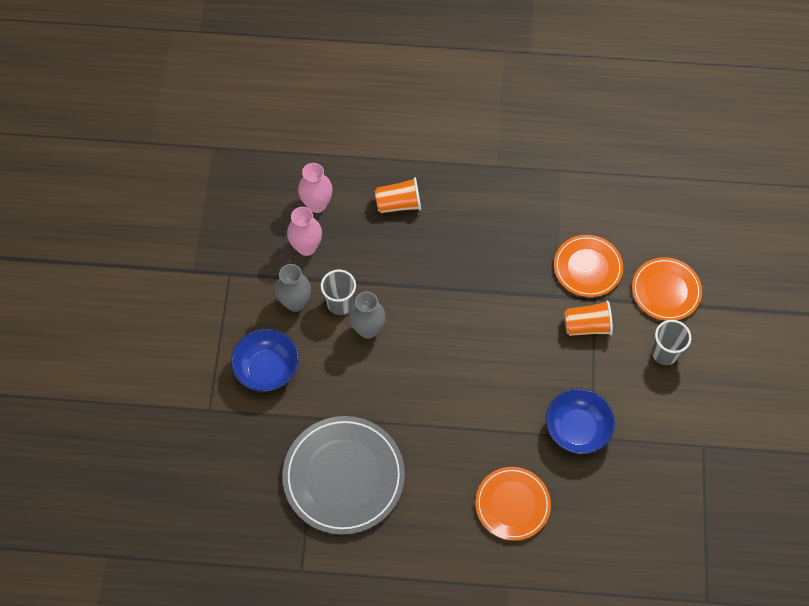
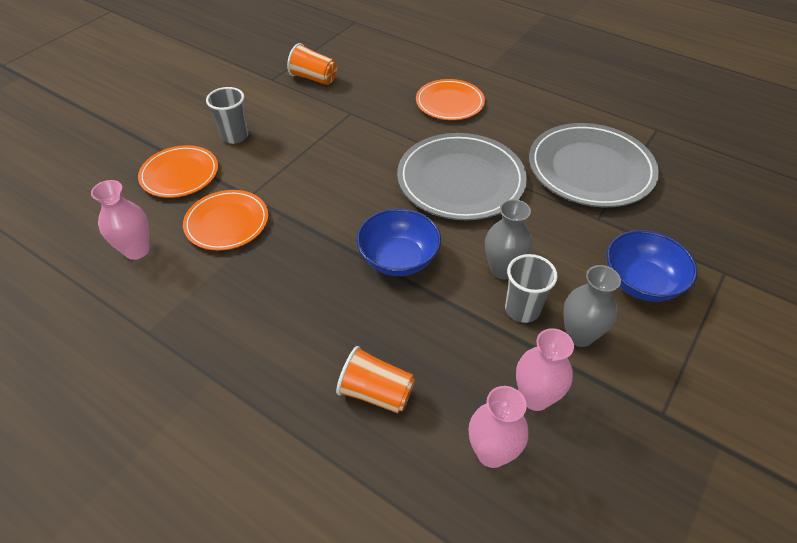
camera: 150 degrees left, 15 degrees down
(444, 403) = (460, 180): none -> grey plate
(577, 429) = (357, 122): blue bowl -> blue bowl (398, 259)
(587, 326) = (278, 179): orange cup -> orange cup (314, 78)
(625, 215) = (136, 250): none -> pink vase

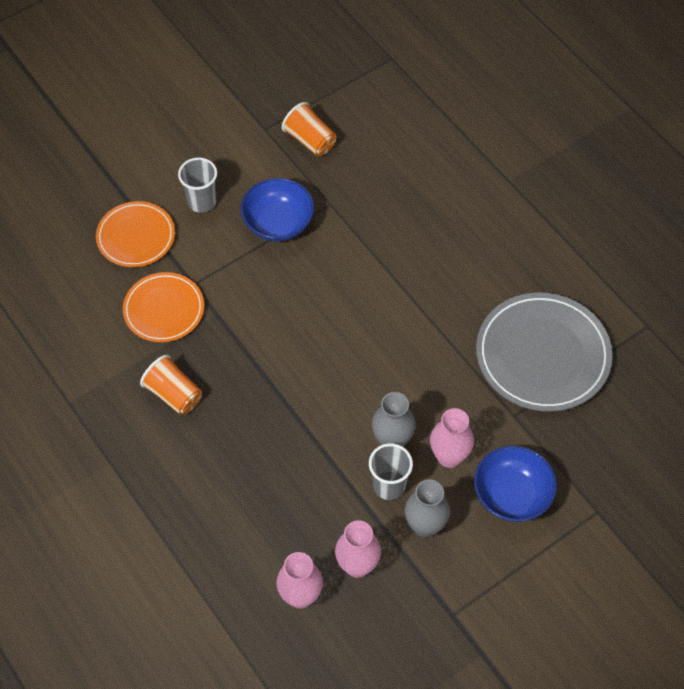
camera: 20 degrees right, 10 degrees up
(136, 250) = (77, 316): pink vase -> pink vase (449, 457)
(376, 392) = (233, 518): orange cup -> orange cup (174, 394)
(398, 259) = (303, 399): blue bowl -> blue bowl (278, 223)
(449, 103) = (441, 220): orange plate -> none
(460, 180) = (403, 328): grey plate -> none

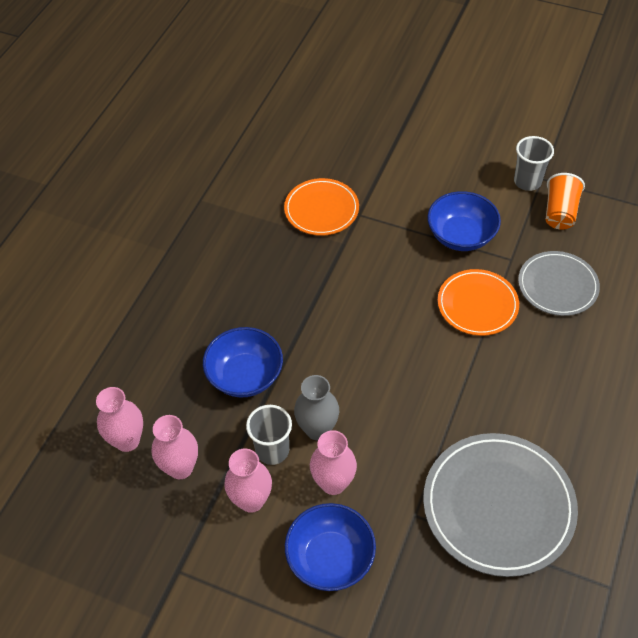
camera: 60 degrees right, 5 degrees down
(136, 236) = (371, 158): orange plate -> orange plate (477, 304)
(174, 394) = (252, 256): orange cup -> none
(201, 201) = (437, 178): grey cup -> grey cup (527, 181)
(300, 468) = (245, 375): none -> blue bowl
(380, 190) = (557, 286): none -> grey plate
(425, 526) = (251, 500): grey vase -> pink vase

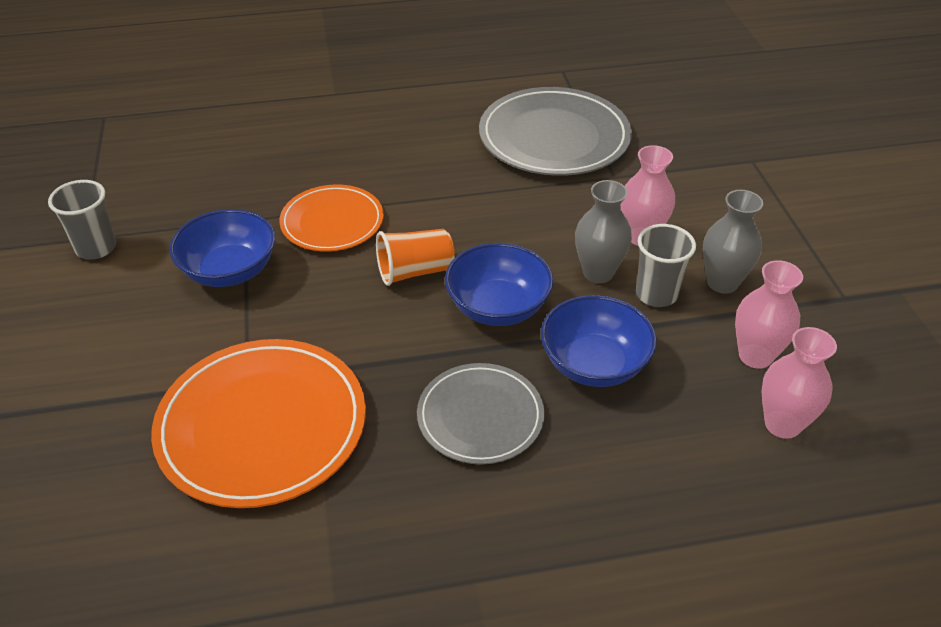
camera: 125 degrees left, 10 degrees down
(251, 500) = (722, 283): pink vase -> grey vase
(321, 209) = (262, 426): orange plate -> orange plate, size x1.63
(330, 558) = (710, 208): blue bowl -> blue bowl (498, 307)
(557, 286) = (262, 177): grey plate -> grey plate (480, 416)
(560, 212) = (141, 207): orange cup -> orange cup (415, 271)

